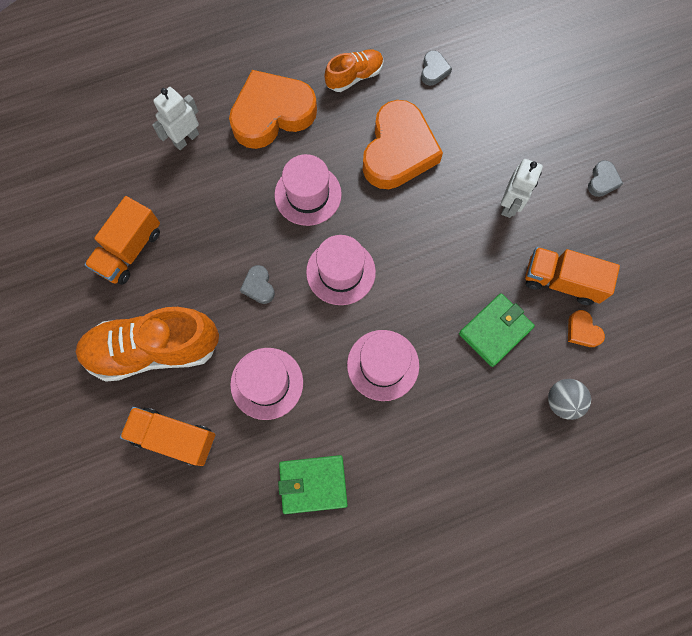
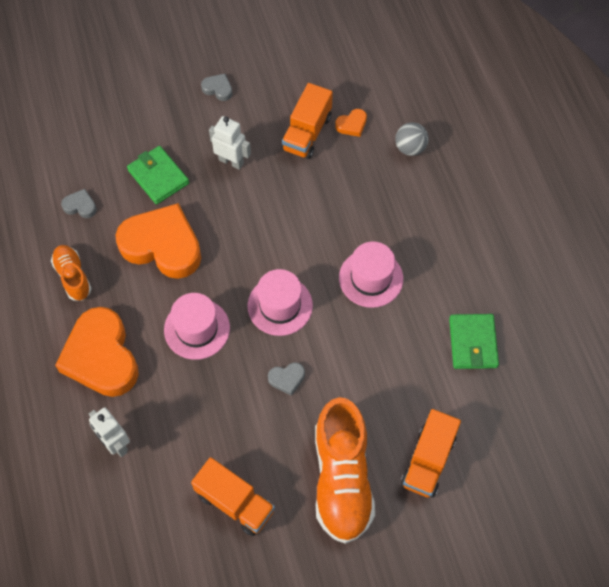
camera: 85 degrees left, 10 degrees down
(267, 383) = (381, 376): pink hat -> none
(495, 331) = (346, 188): green wallet -> green wallet (158, 177)

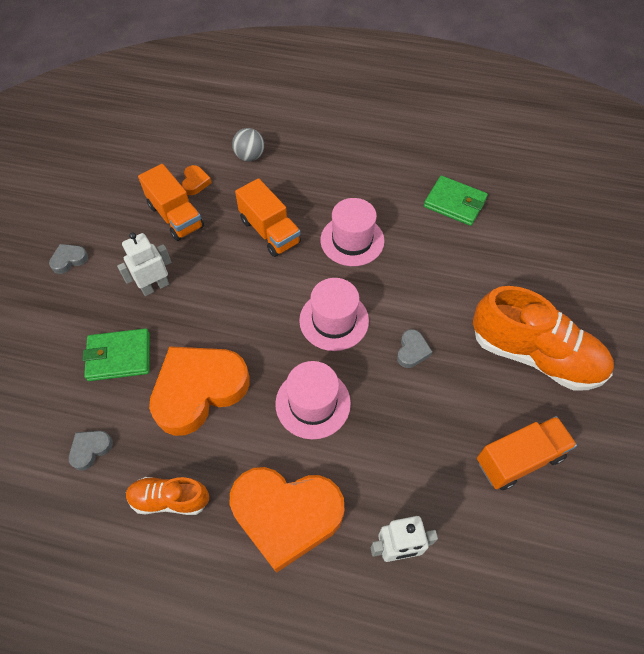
camera: 60 degrees left, 5 degrees down
(428, 460) = (546, 283): orange truck -> orange truck (270, 231)

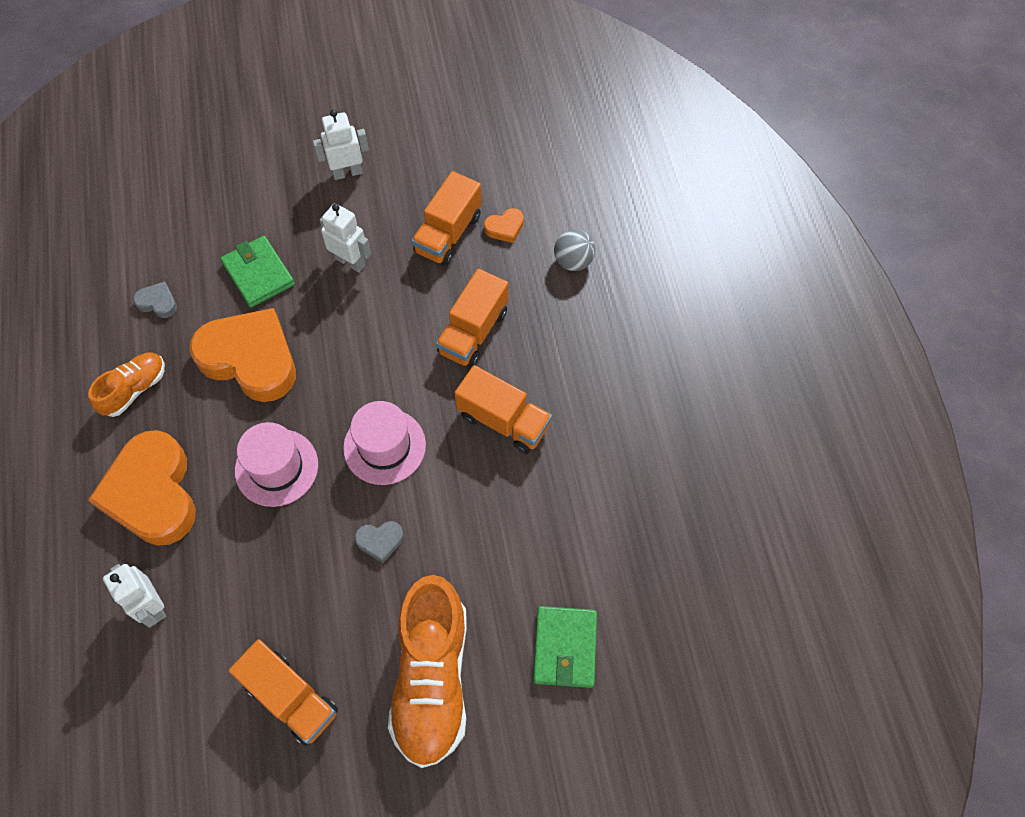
camera: 65 degrees right, 5 degrees up
(69, 260) = (347, 172): grey heart -> white robot
(170, 499) = (134, 389): orange shoe -> orange shoe turned 60 degrees clockwise
(352, 240) = (503, 421): pink hat -> orange truck
(454, 203) = (622, 514): green wallet -> green wallet (565, 648)

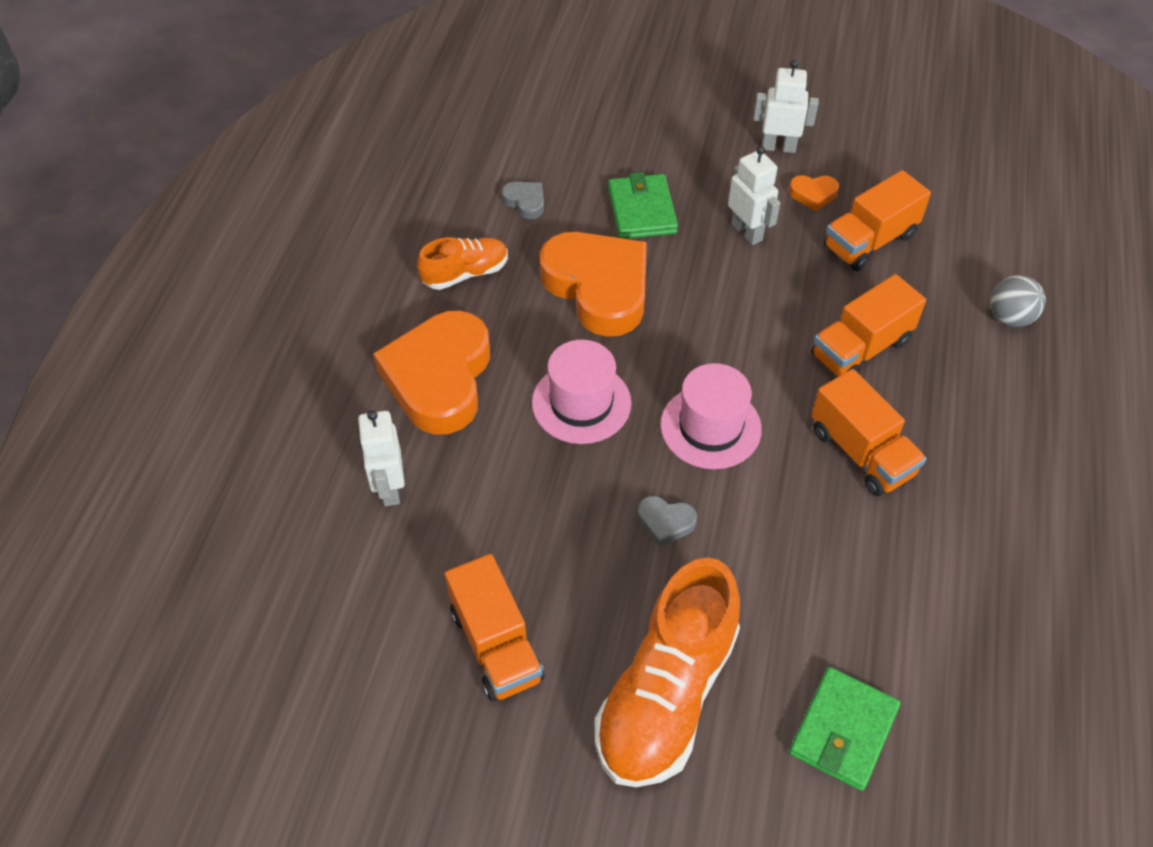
camera: 25 degrees right, 10 degrees down
(505, 228) = (939, 257): orange heart -> orange heart (813, 194)

